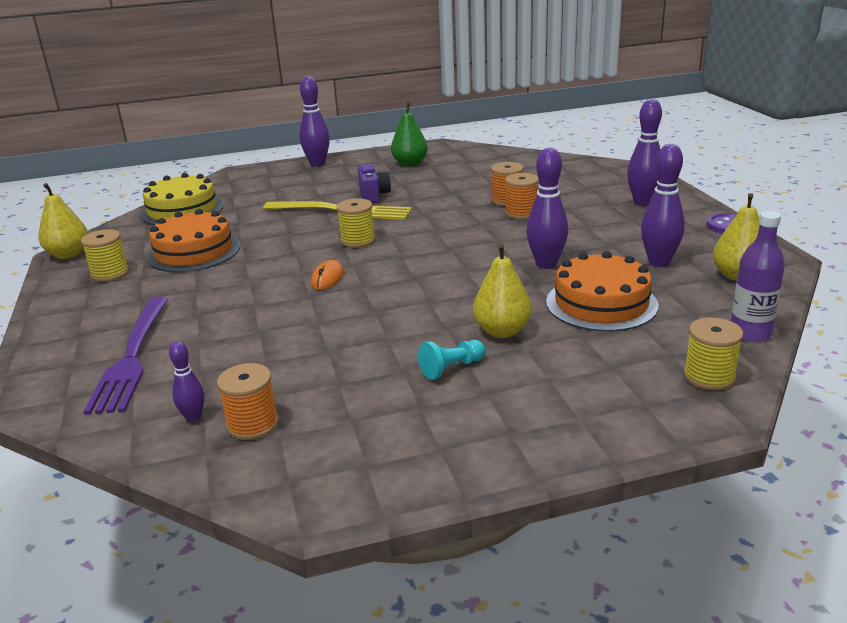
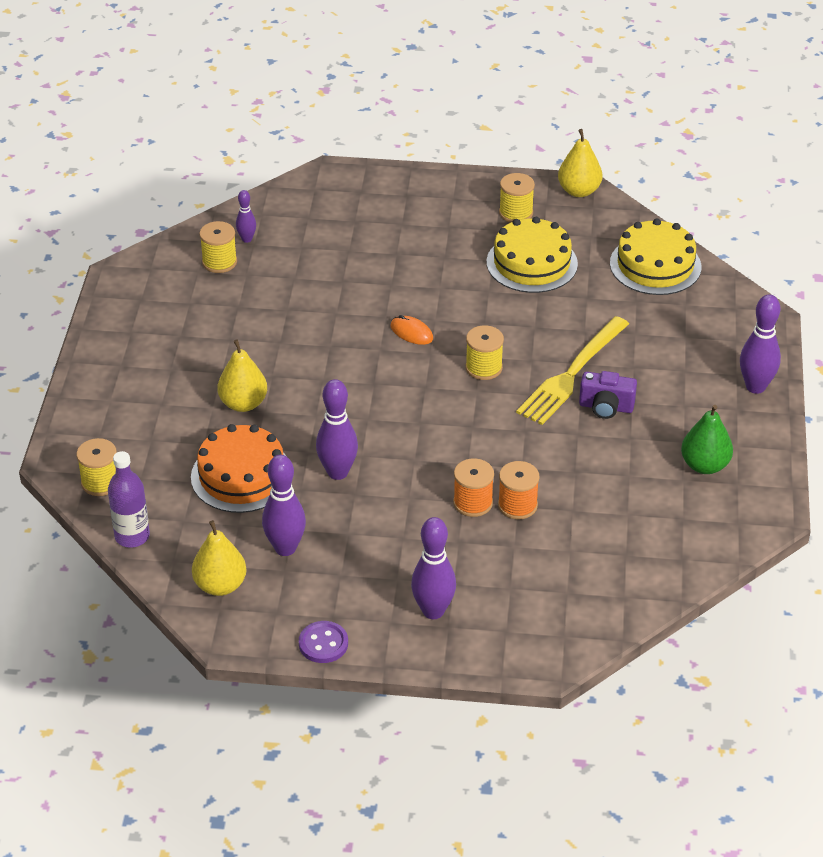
camera: 110 degrees right, 15 degrees up
(132, 358) = (349, 218): purple fork -> none
(194, 251) = (532, 263): orange cake -> yellow cake
(252, 424) = (219, 262): orange spool -> yellow spool
(451, 368) = (213, 362): turquoise pawn -> none

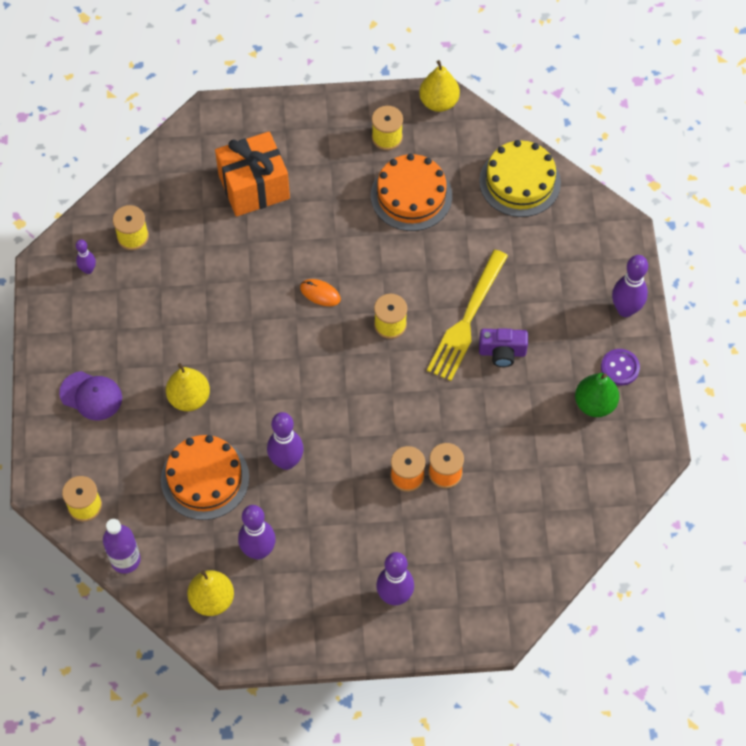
camera: 10 degrees left, 20 degrees up
(136, 388) = (91, 396): none -> purple cap
(247, 239) = (151, 205): purple bowling pin -> purple bowling pin (88, 270)
(323, 644) = (310, 645): purple button -> purple button (620, 368)
(361, 237) = (254, 187): none -> orange gift
(532, 263) = (411, 195): yellow cake -> orange cake

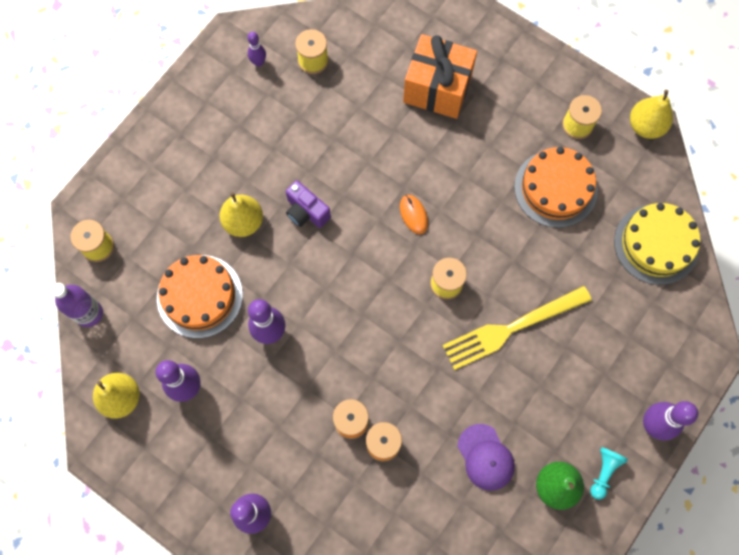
camera: 40 degrees right, 10 degrees up
(91, 396) = (176, 163): purple cap -> purple cap (485, 457)
(502, 352) = (516, 379): purple camera -> purple camera (306, 211)
(620, 368) = (604, 472): purple button -> turquoise pawn

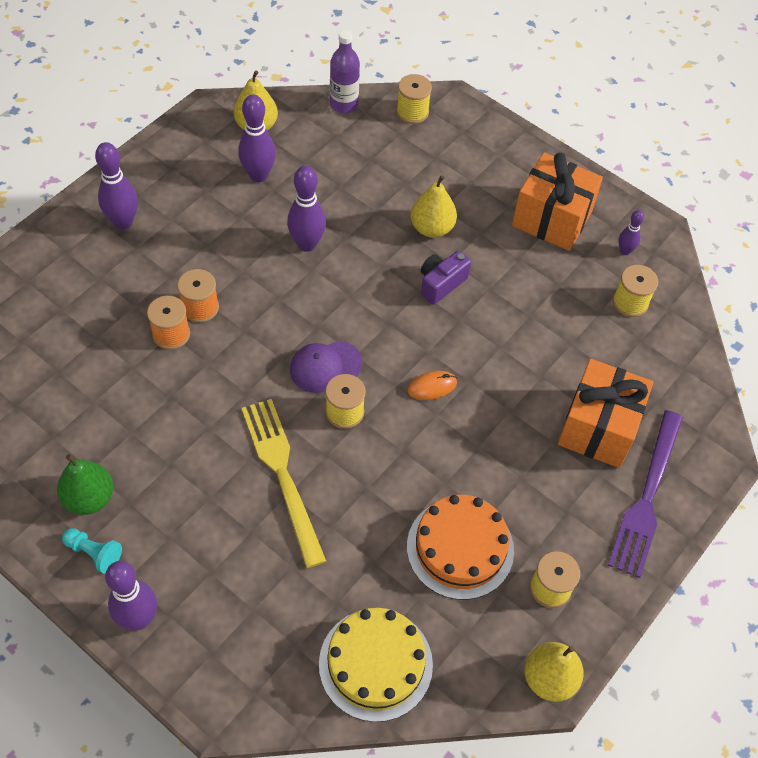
camera: 90 degrees right, 15 degrees down
(199, 296) = (352, 188): orange cake -> none
(226, 120) = (552, 219): none -> orange gift
(485, 457) = (137, 430): purple cap -> purple cap (325, 366)
(495, 57) = (646, 499): none -> purple fork

